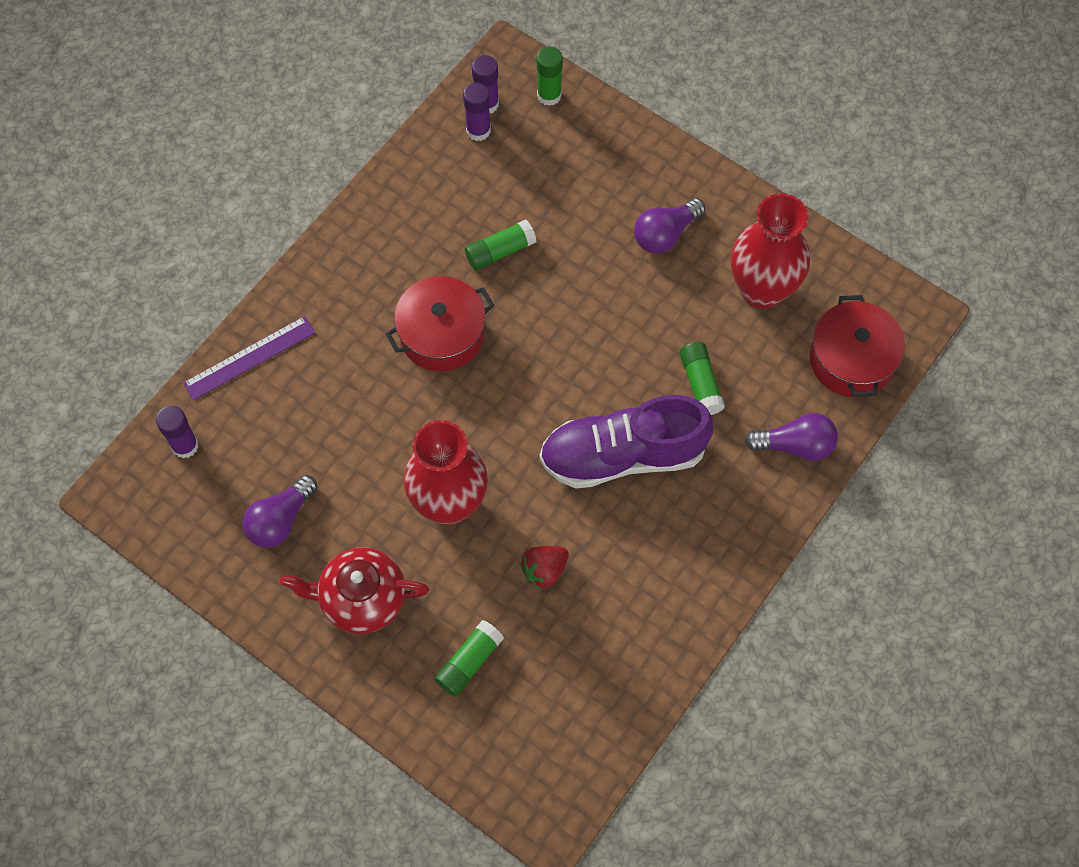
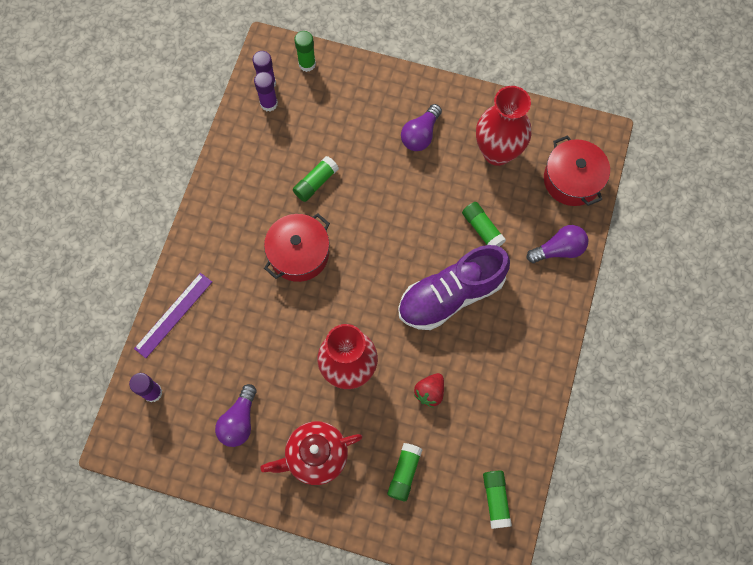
camera: 20 degrees left, 5 degrees up
(578, 740) = (495, 499): none -> green glue stick

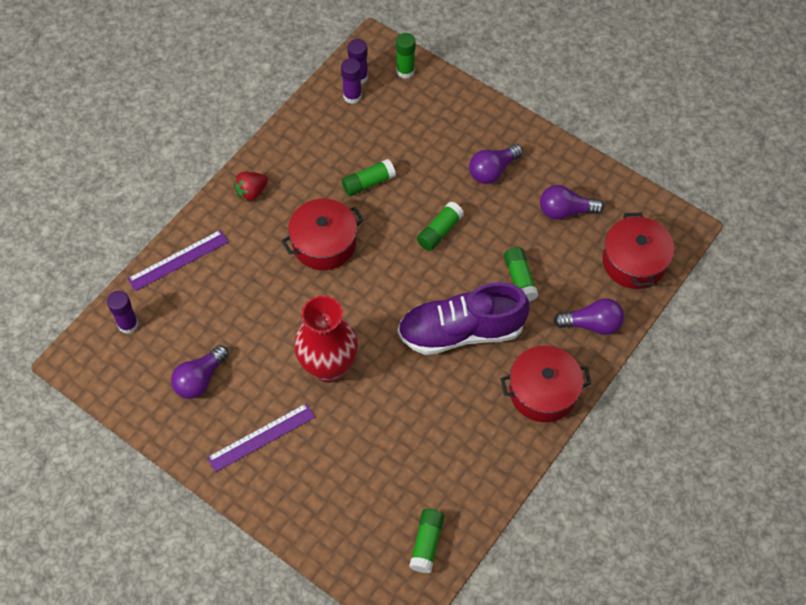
camera: 20 degrees right, 10 degrees down
(315, 456) = (261, 437): red teapot -> purple ruler
(404, 473) = (343, 485): green glue stick -> green glue stick (439, 231)
(429, 392) = (401, 416): red strawberry -> red strawberry (251, 192)
(497, 152) = (565, 211): red vase -> purple light bulb
(541, 326) = (543, 392): none -> red pot

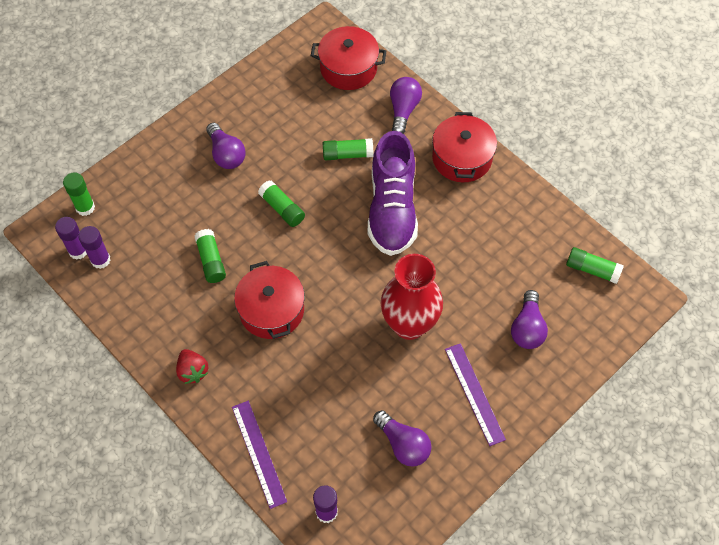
camera: 80 degrees left, 0 degrees up
(565, 211) = (285, 106): purple light bulb -> purple light bulb (527, 328)

